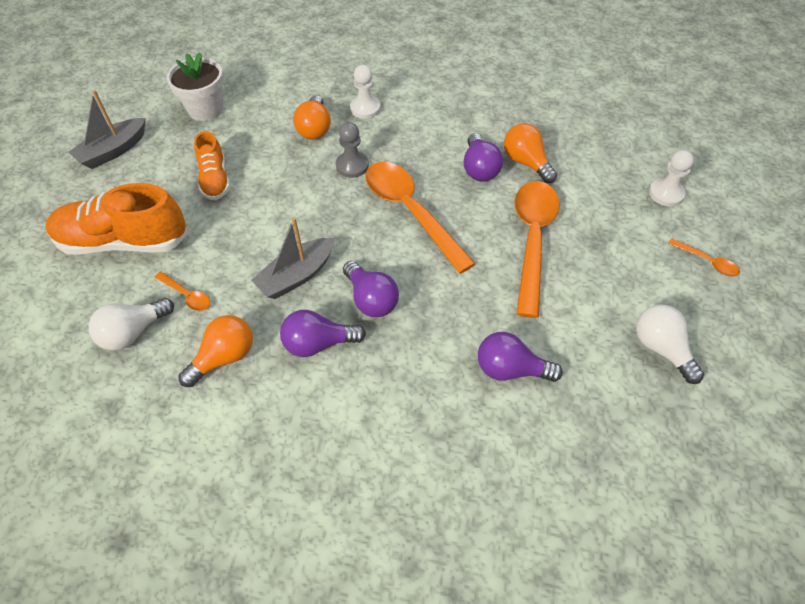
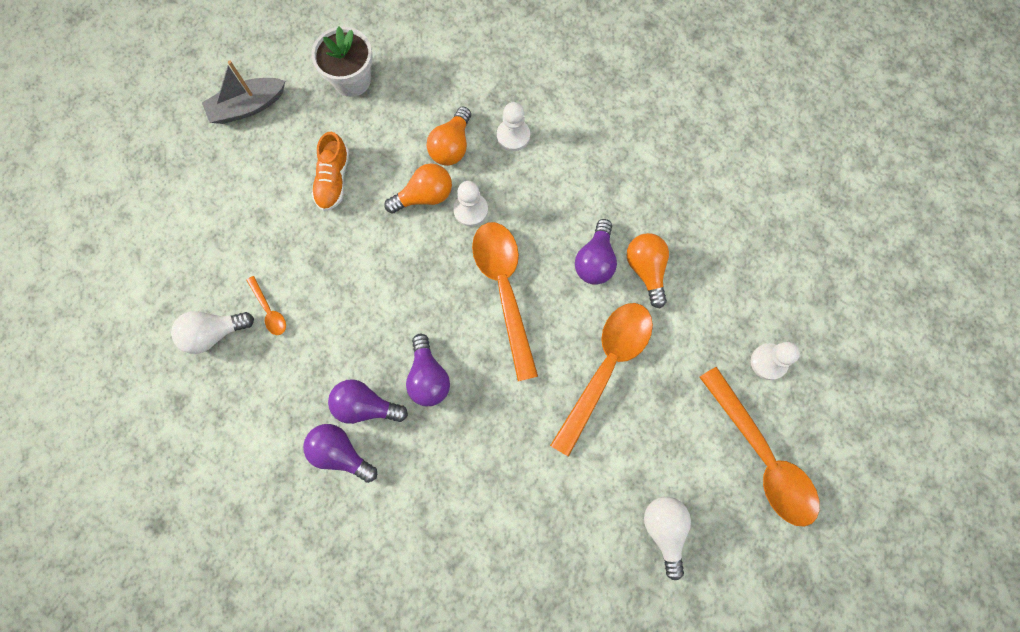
camera: 20 degrees right, 20 degrees up
(123, 241) = (230, 227): orange shoe -> none
(224, 357) = (282, 389): orange light bulb -> orange light bulb (424, 196)
(297, 276) = (371, 325): grey boat -> none
(352, 166) = (470, 210): grey pawn -> white pawn
(510, 369) = (520, 497): purple light bulb -> purple light bulb (340, 453)
(707, 262) = (762, 457): orange spoon -> orange spoon, size x2.34

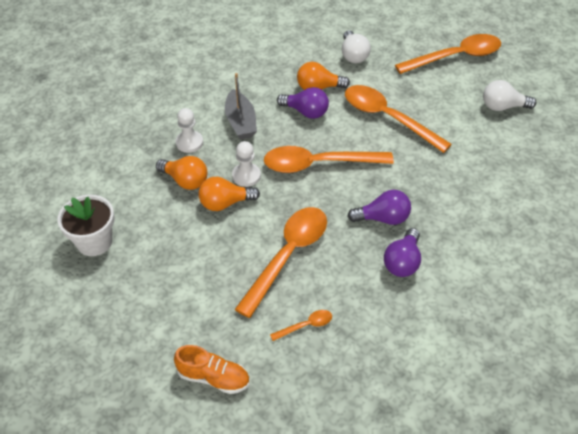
camera: 80 degrees left, 25 degrees down
(214, 333) = (320, 373): white light bulb -> white light bulb (353, 55)
(248, 107) = (88, 328): grey boat -> grey boat (240, 122)
(333, 180) = (190, 265): orange shoe -> orange shoe (214, 377)
(340, 453) = (441, 283): purple light bulb -> none
(358, 277) = (288, 255): none -> orange spoon
(424, 196) = (225, 203): orange light bulb -> orange light bulb turned 90 degrees counterclockwise
(768, 362) = (393, 44): white pawn -> none

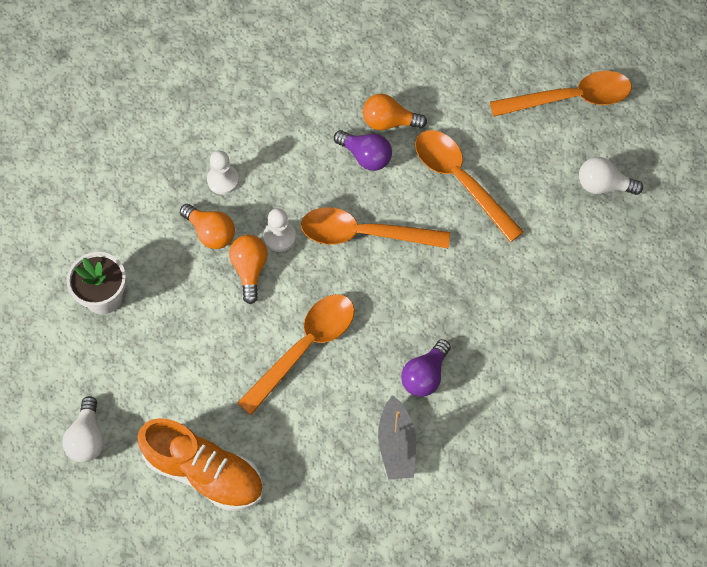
camera: 10 degrees right, 15 degrees up
(214, 377) = (204, 472): orange shoe -> orange shoe, size x1.75
(225, 203) = (249, 270): orange light bulb -> orange light bulb turned 90 degrees clockwise
(240, 122) = (286, 159): grey boat -> grey boat (396, 445)
(306, 325) = (306, 432): orange spoon -> none
(353, 55) = (443, 77): white light bulb -> white light bulb (87, 438)
(383, 218) = (418, 318): purple light bulb -> none

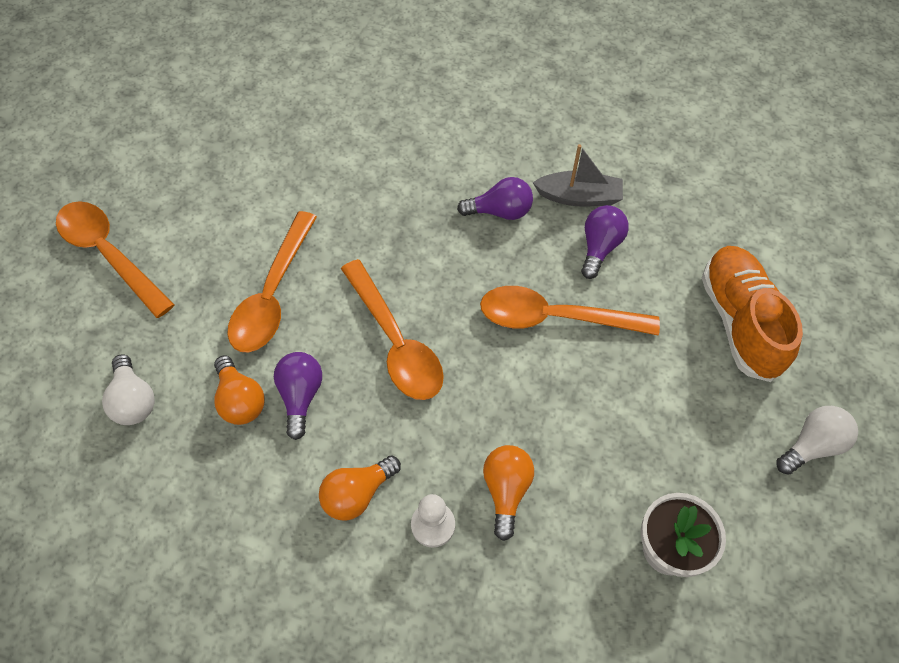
camera: 125 degrees left, 5 degrees down
(249, 270) = (517, 420): orange light bulb -> orange light bulb (357, 494)
(279, 237) = (458, 417): white pawn -> none
(339, 424) = (599, 247): none -> purple light bulb
(396, 445) = (579, 197): grey boat -> grey boat turned 45 degrees clockwise
(603, 185) = (201, 182): white light bulb -> white light bulb (134, 400)

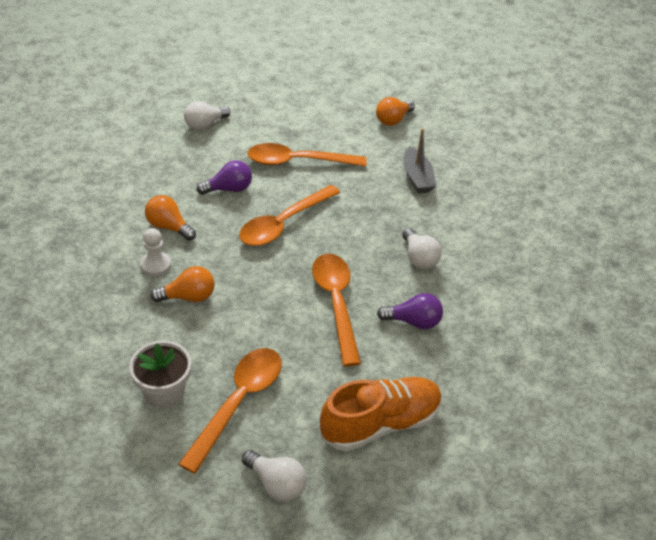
camera: 70 degrees right, 15 degrees down
(109, 254) = (298, 92): orange spoon -> orange spoon (238, 402)
(240, 400) = (218, 165): orange light bulb -> orange light bulb (393, 120)
(500, 211) = (419, 258): purple light bulb -> white light bulb
(579, 197) = (457, 302): grey boat -> grey boat (417, 177)

